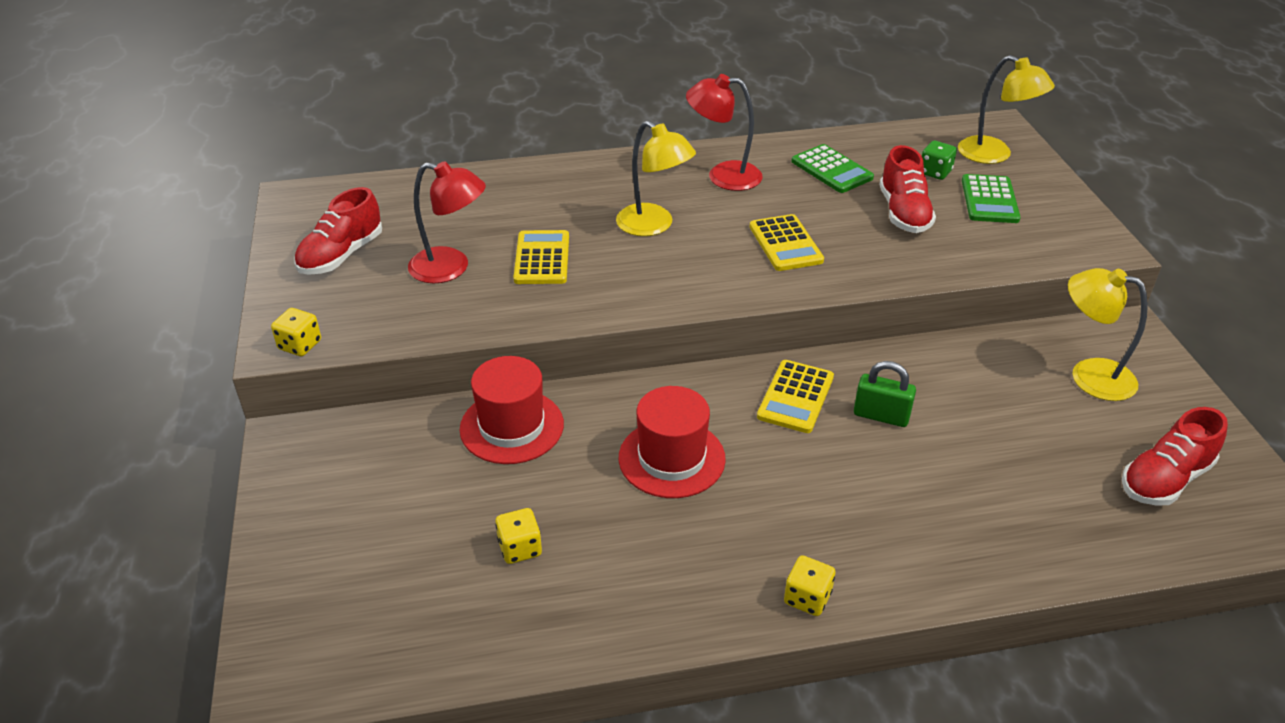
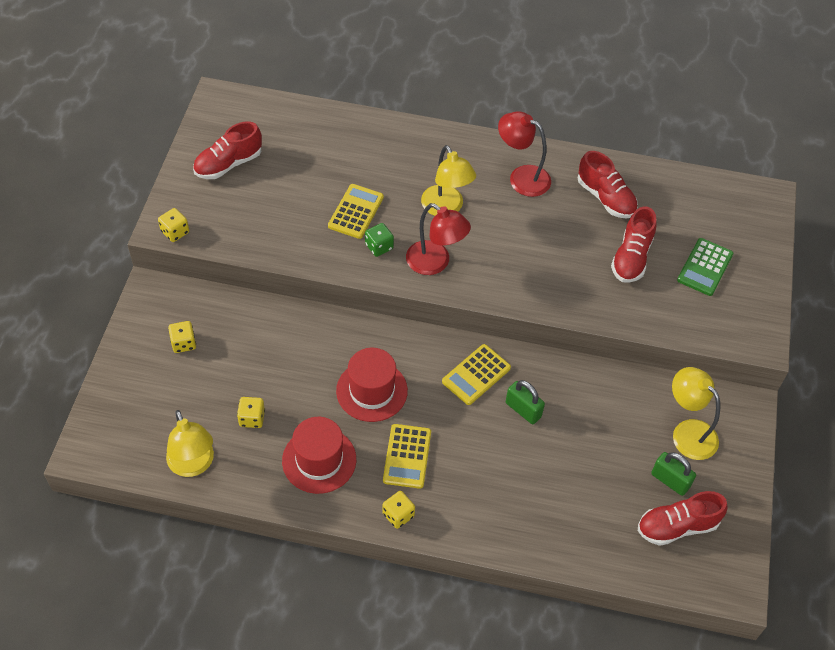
camera: 20 degrees right, 15 degrees up
(367, 487) = (183, 343): none -> yellow dice
(451, 268) = (293, 200): red lamp -> red lamp (435, 263)
(512, 426) = (286, 331): red hat -> red hat (319, 460)
(785, 244) = (528, 256): yellow calculator -> yellow calculator (407, 456)
(831, 170) = (605, 198): green calculator -> red shoe
(935, 172) = (682, 226): green dice -> green dice (379, 246)
(994, 155) = (741, 225): yellow lamp -> yellow lamp (193, 465)
(1113, 432) = (670, 480): none -> green padlock

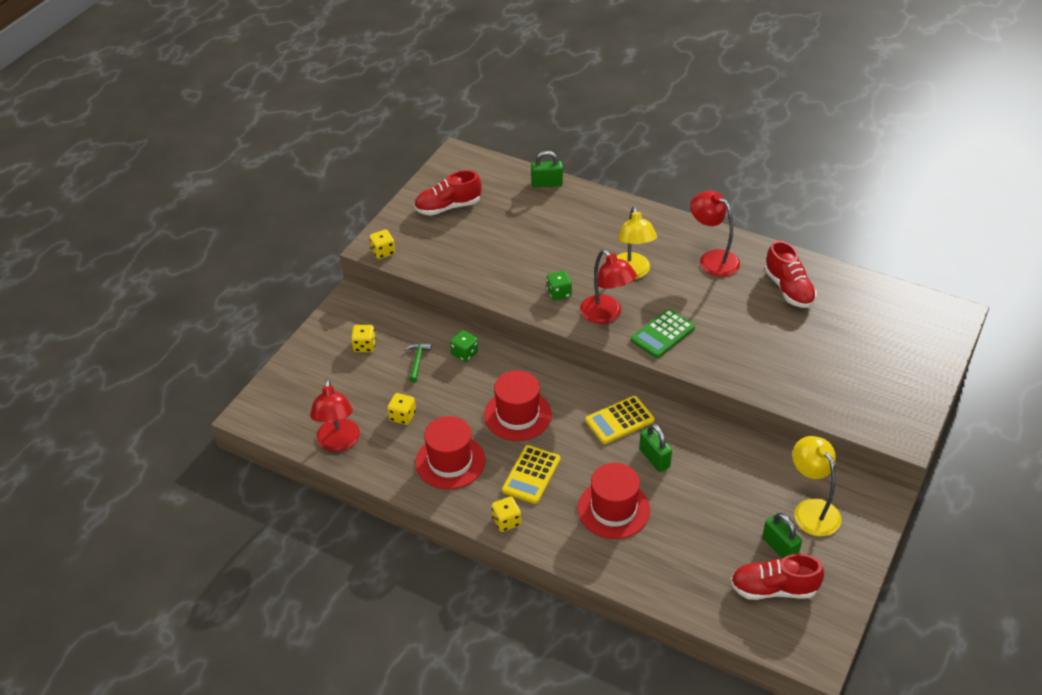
camera: 20 degrees right, 10 degrees down
(193, 465) = (338, 443): yellow lamp -> red lamp
(247, 349) = (417, 361): none -> green hammer
(294, 330) = (464, 353): none -> green dice
(325, 117) = (546, 183): none -> green padlock
(356, 212) = (548, 262): yellow calculator -> none
(500, 476) = (613, 509): none -> red hat
(631, 257) = (797, 343): red shoe -> none
(704, 267) = (868, 363): green calculator -> green calculator (662, 334)

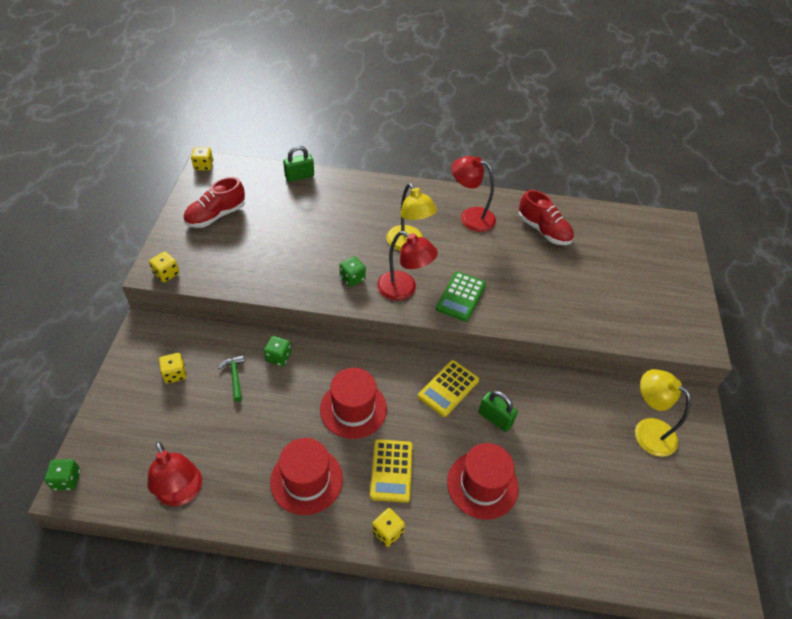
camera: 25 degrees left, 5 degrees up
(248, 408) = (67, 480): none -> green dice
(402, 416) = (240, 442): yellow dice -> yellow dice (203, 166)
(773, 589) = (657, 524): red shoe -> none
(779, 547) = (641, 478): green padlock -> none

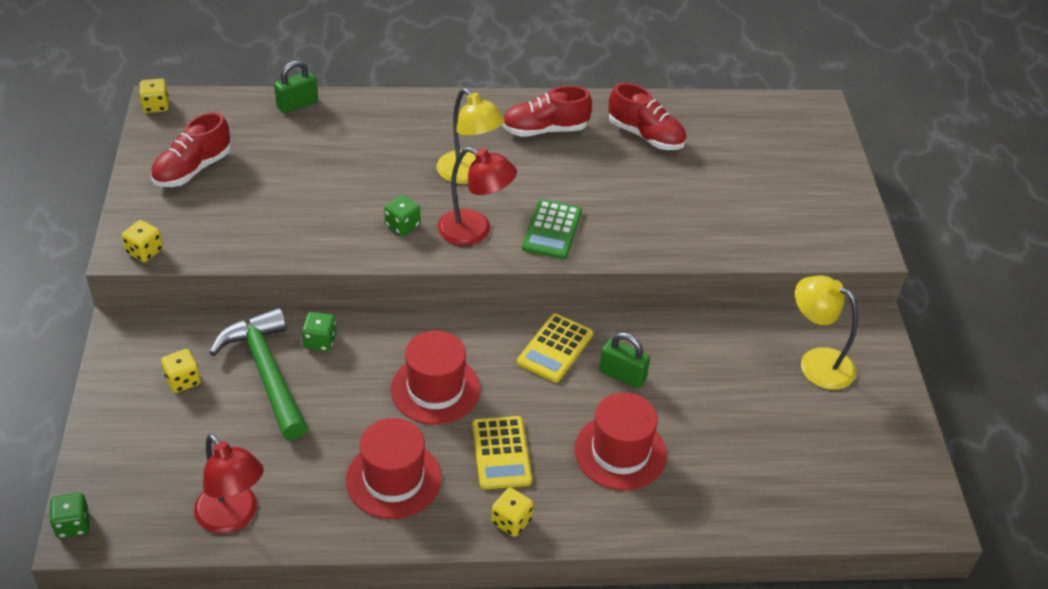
camera: 10 degrees left, 5 degrees down
(235, 377) = (266, 373): green hammer -> green hammer, size x2.28
(470, 217) = (545, 130): red lamp -> red shoe

